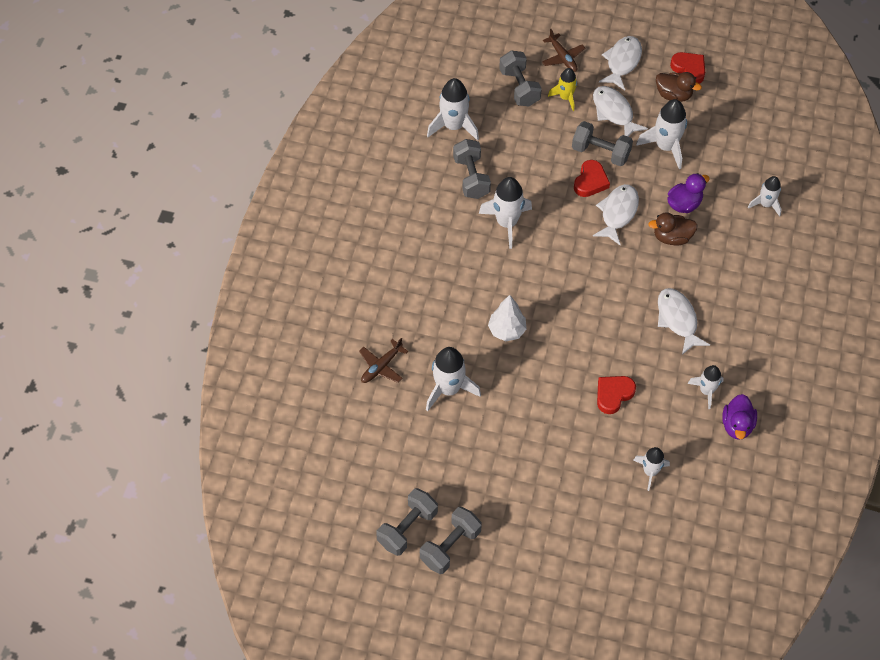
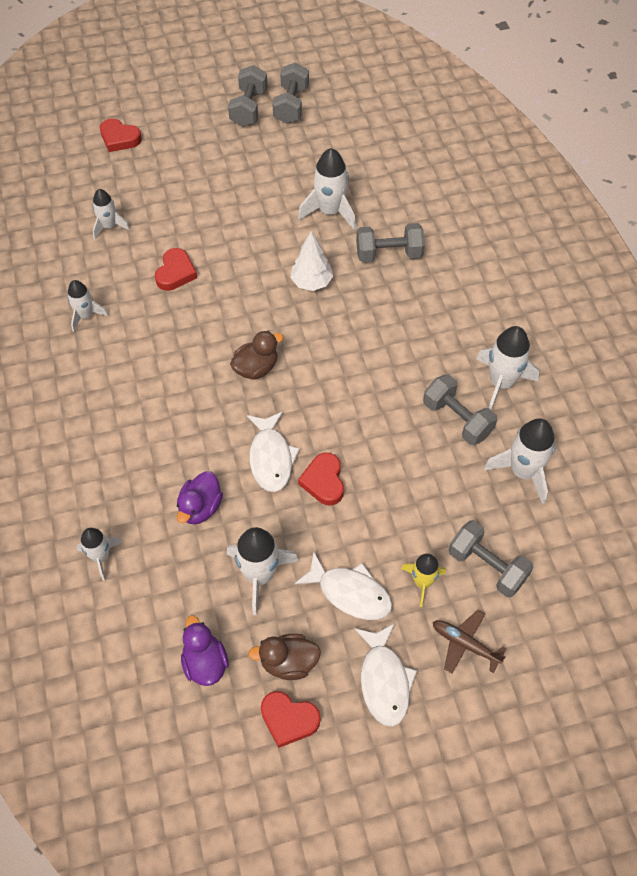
camera: 150 degrees right, 0 degrees up
(381, 366) = (403, 202): brown plane -> none
(507, 223) = (383, 387): white rocket -> white rocket (501, 383)
(596, 574) = (119, 138): none -> red heart
(600, 152) = (334, 526): grey dumbbell -> grey dumbbell (388, 254)
(672, 237) = (195, 458): brown duck -> brown duck (256, 368)
(677, 319) = (146, 371): white fish -> none
(737, 425) = (42, 299): purple duck -> purple duck (205, 662)

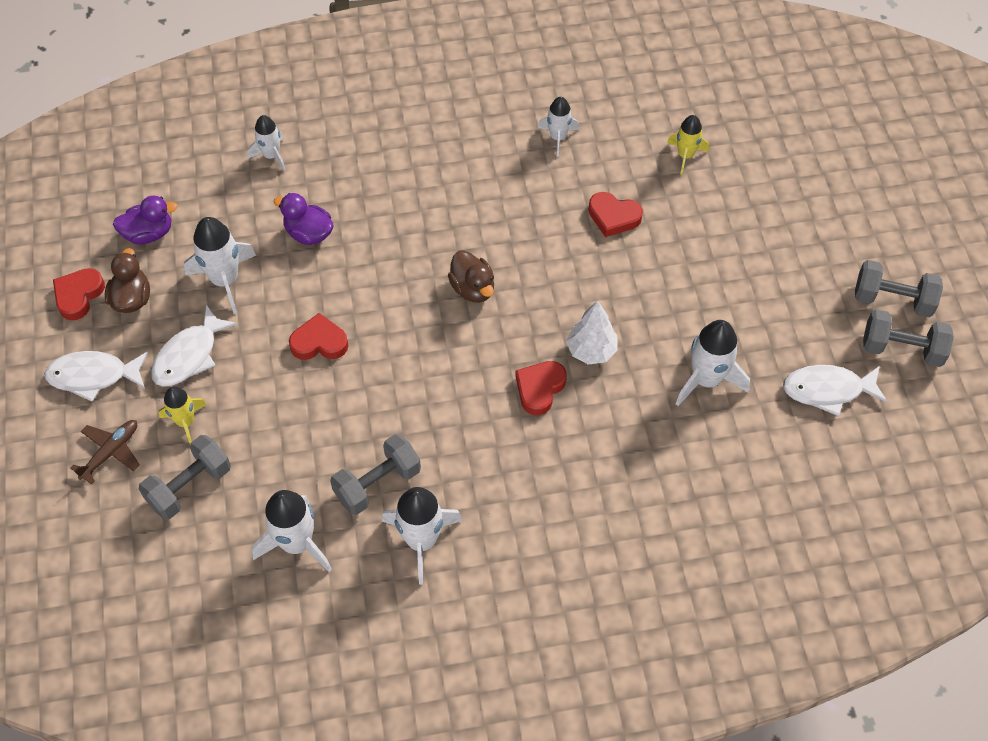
camera: 95 degrees right, 0 degrees up
(109, 226) = (685, 155): white rocket -> yellow rocket
(119, 138) = (829, 163): red heart -> red heart (539, 389)
(271, 458) = (355, 296): white fish -> white fish (827, 390)
(388, 254) = (632, 439): grey dumbbell -> none

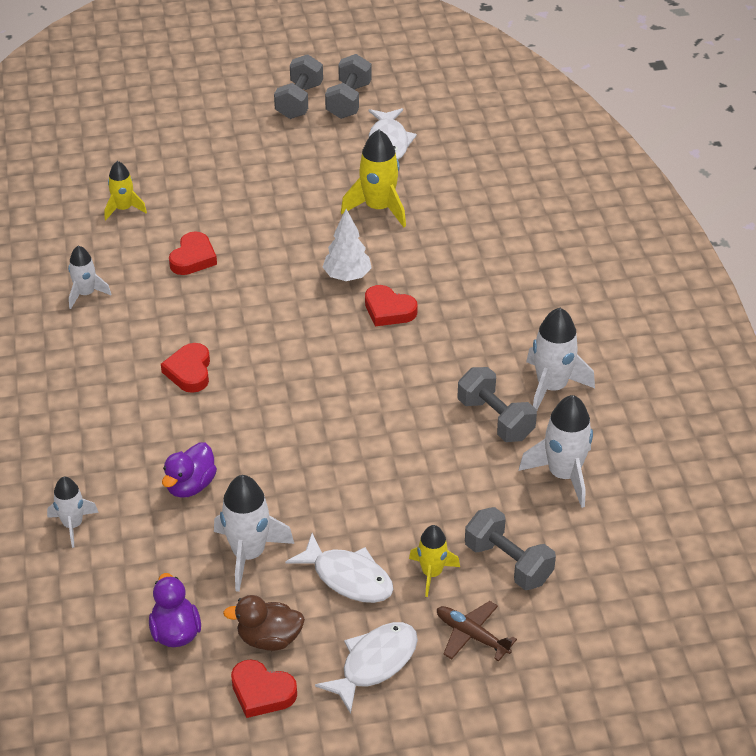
camera: 90 degrees left, 15 degrees down
(93, 376) = (375, 663): white fish -> white fish turned 135 degrees counterclockwise
(319, 342) = (333, 469): red heart -> red heart (189, 371)
(473, 288) = (272, 355): brown duck -> none
(706, 379) = (378, 208): white rocket -> yellow rocket

